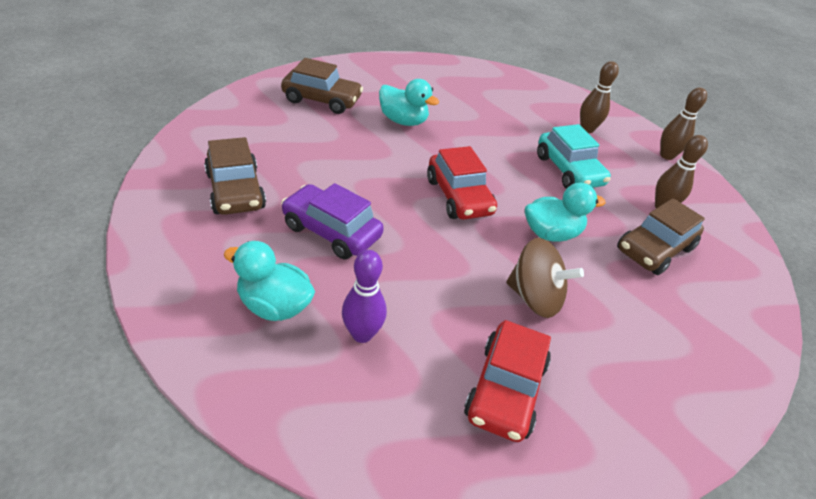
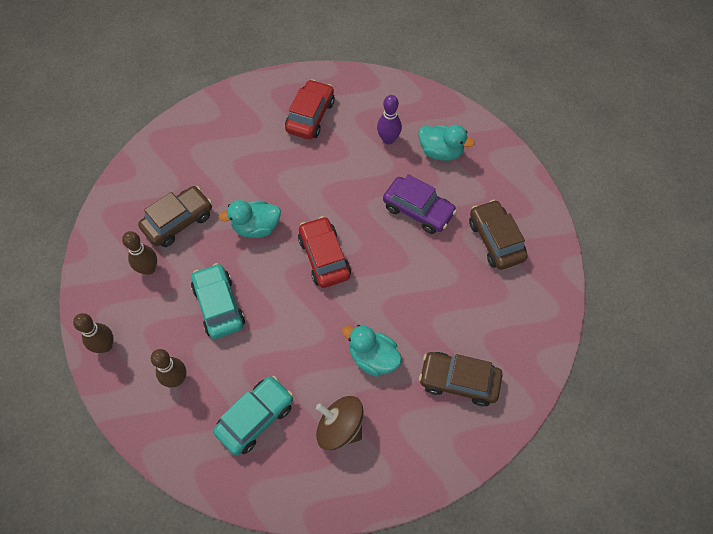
camera: 175 degrees left, 20 degrees up
(508, 102) = (255, 418): none -> turquoise car
(534, 298) = (281, 172): brown spinning top -> brown spinning top (340, 428)

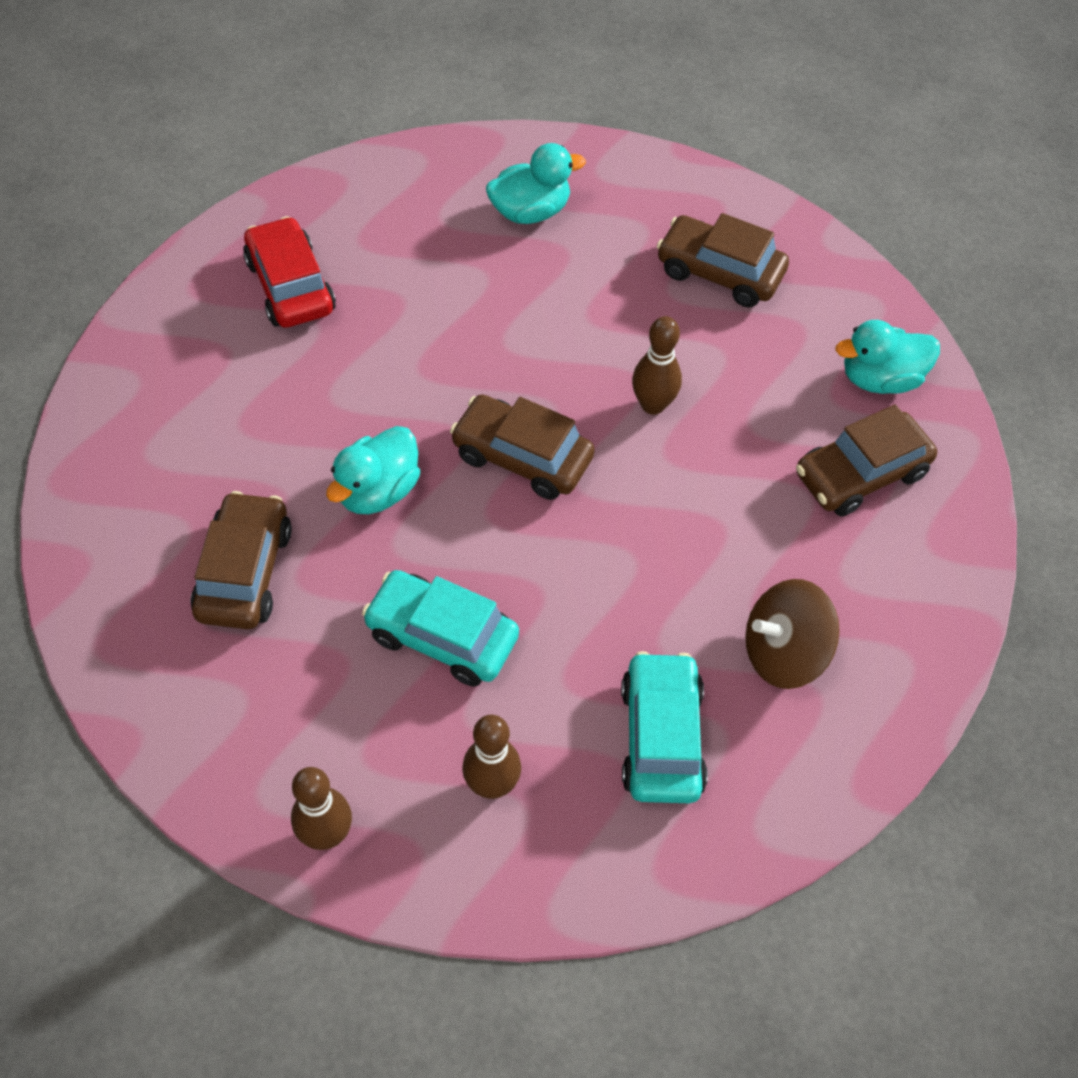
camera: 45 degrees left, 5 degrees down
(148, 269) = (272, 673): brown bowling pin -> brown bowling pin (653, 405)
(324, 257) = (522, 457): red car -> brown car
(373, 358) = (728, 532): turquoise duck -> turquoise duck (880, 379)
(388, 139) = (441, 243): purple bowling pin -> none
(418, 210) = (582, 305): purple car -> none

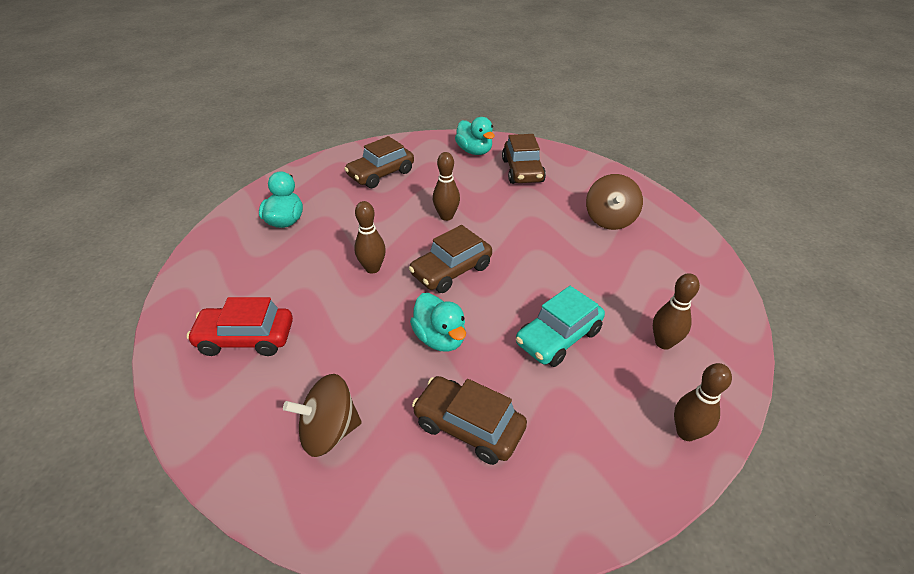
camera: 65 degrees left, 15 degrees down
(188, 433) = (329, 431): none -> brown spinning top
(479, 359) = (372, 268): none -> brown bowling pin
(661, 737) = (647, 270): turquoise car -> none
(880, 379) = (474, 151): turquoise duck -> turquoise duck turned 45 degrees counterclockwise

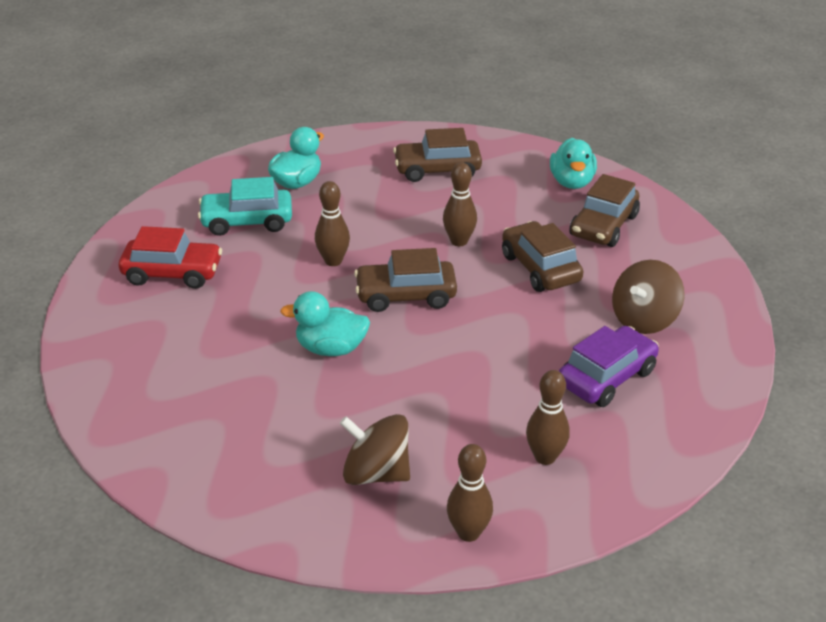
camera: 35 degrees right, 5 degrees down
(246, 338) = (172, 273): red car -> red car turned 150 degrees clockwise
(329, 431) = (171, 373): brown spinning top -> brown spinning top (376, 473)
(440, 338) = (331, 348): turquoise duck -> turquoise duck turned 90 degrees clockwise
(468, 426) = (281, 426): brown car -> brown car (540, 268)
(558, 337) = (442, 400): turquoise car -> turquoise car (247, 221)
(633, 267) = (606, 377): none -> purple car

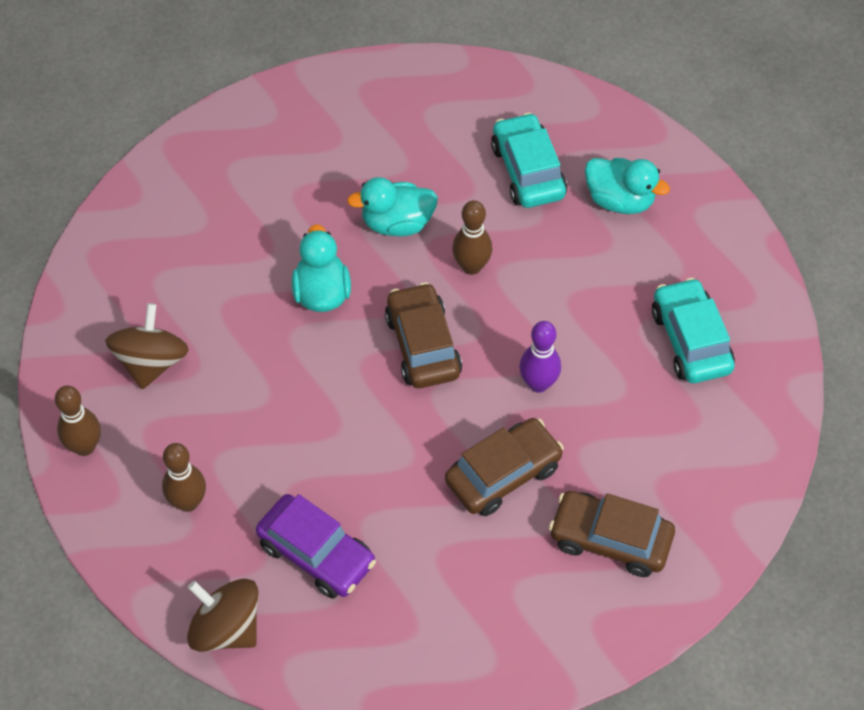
camera: 80 degrees right, 20 degrees up
(172, 273) = (419, 130): red car -> none
(437, 170) = (691, 340): brown car -> turquoise car
(459, 241) = (538, 384): brown bowling pin -> purple bowling pin
(571, 182) = (704, 497): turquoise duck -> turquoise duck (397, 223)
(644, 319) = (425, 590): brown spinning top -> brown spinning top (226, 628)

